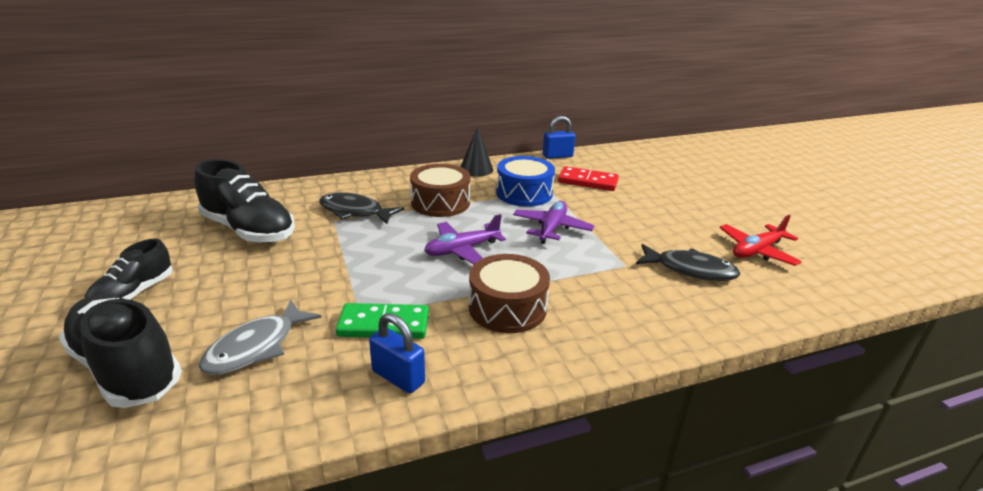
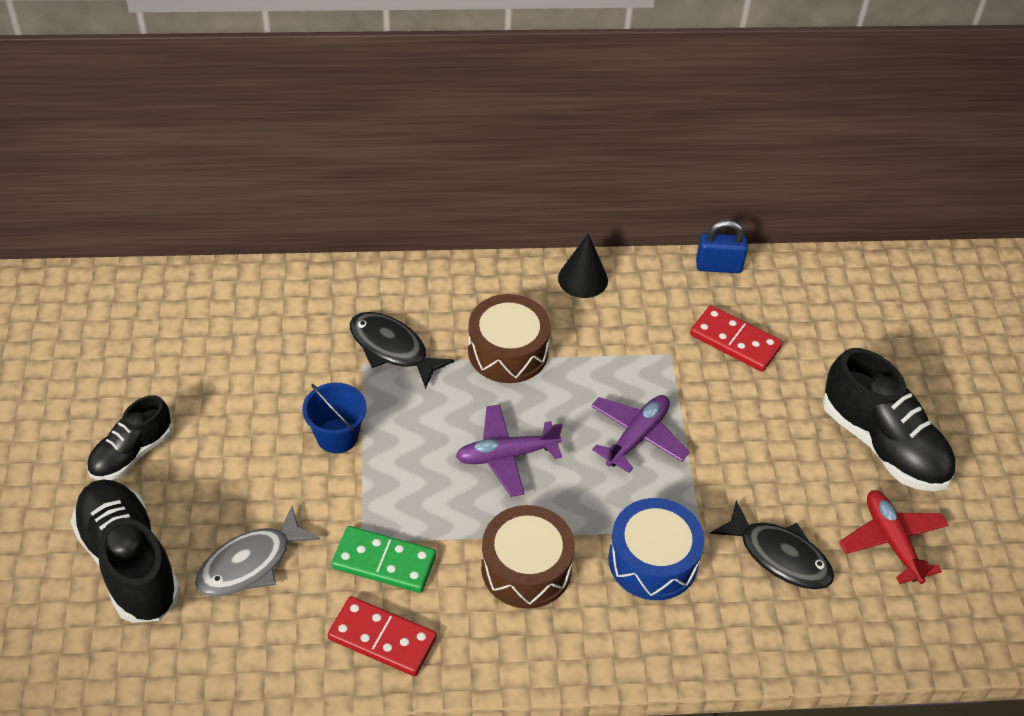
camera: 15 degrees right, 20 degrees up
(249, 230) = (258, 361): black shoe -> black shoe (883, 444)
(322, 259) = (337, 436): none -> blue bucket
(398, 377) = (382, 639): blue padlock -> red domino
(524, 193) = (630, 352): blue drum -> blue drum (653, 560)
(757, 251) = (892, 541): red plane -> red plane turned 90 degrees clockwise

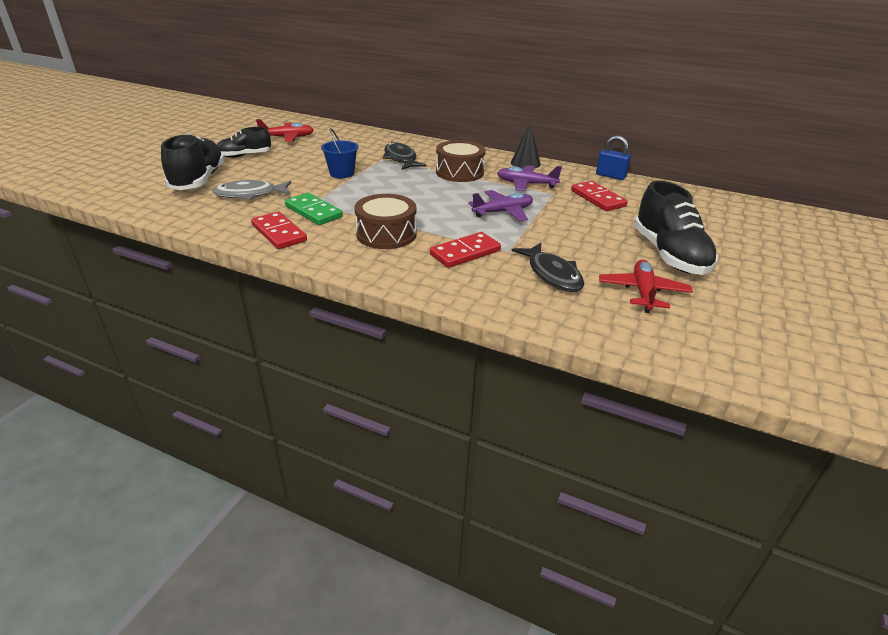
camera: 30 degrees right, 15 degrees down
(149, 360) = (287, 137): none -> red plane
(506, 456) = (420, 199): purple plane -> purple plane (526, 184)
(653, 560) = (465, 253): blue drum -> red domino

